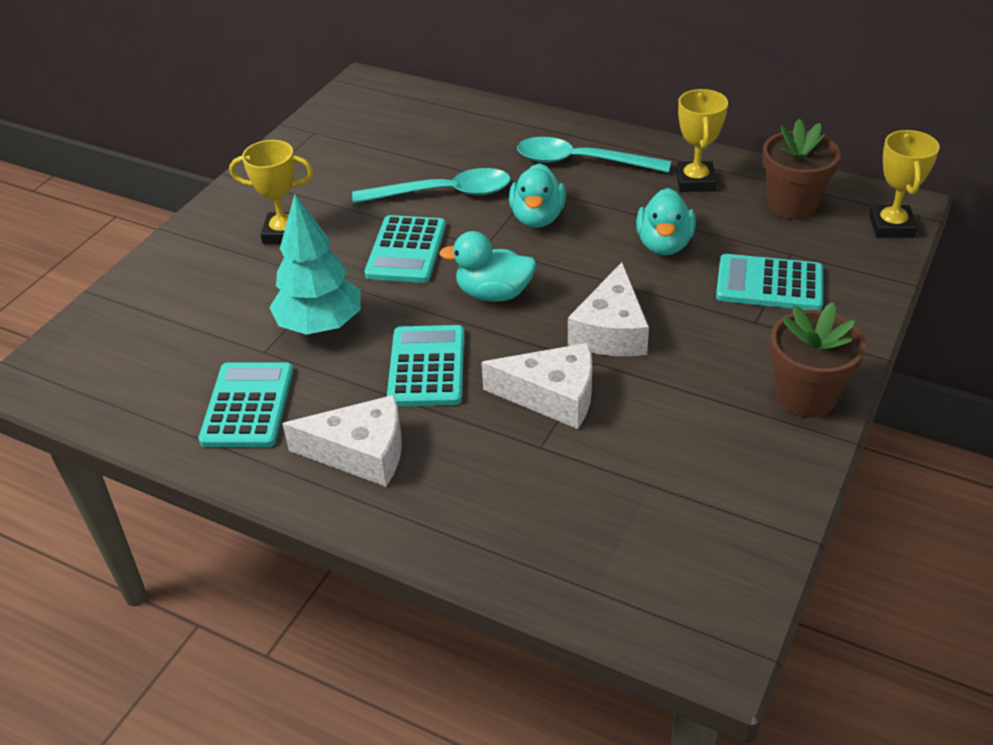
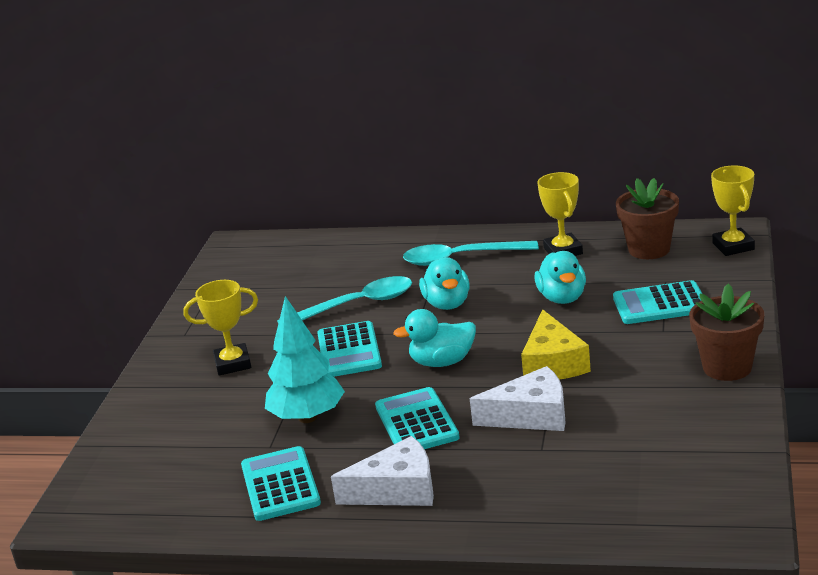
camera: 15 degrees left, 15 degrees down
(611, 331) = (553, 363): white cheese -> yellow cheese

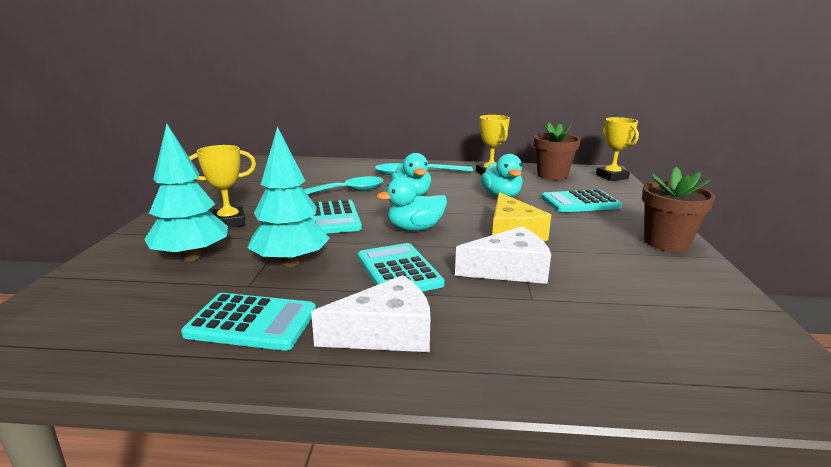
camera: 10 degrees left, 5 degrees down
(207, 415) = (192, 257): none -> turquoise tree
(280, 485) = (252, 322): turquoise calculator -> turquoise calculator turned 120 degrees clockwise

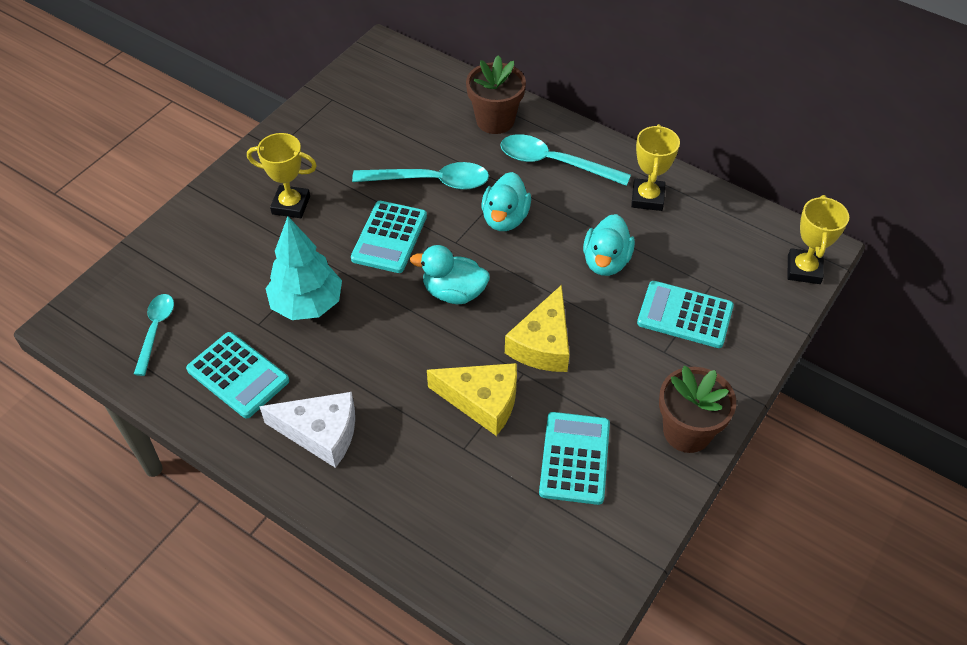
camera: 30 degrees right, 30 degrees up
(120, 320) = (156, 330): none -> turquoise spoon
(192, 257) = (234, 259): turquoise tree -> none
(398, 271) = (386, 358): turquoise calculator -> turquoise calculator (574, 458)
(509, 270) = (482, 401): white cheese -> yellow cheese
(552, 175) = (724, 235): brown flower pot -> brown flower pot (495, 120)

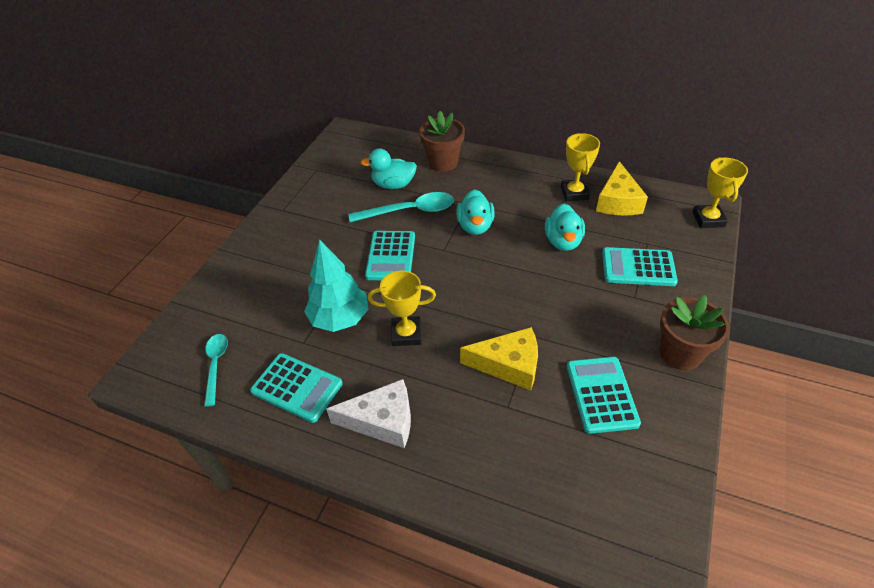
camera: 10 degrees left, 5 degrees down
(291, 205) = (305, 248): yellow trophy -> yellow trophy (406, 334)
(454, 292) = (455, 286): turquoise duck -> turquoise duck (393, 185)
(543, 344) = (539, 310): yellow cheese -> yellow cheese (618, 201)
(554, 163) = (497, 182): turquoise spoon -> none

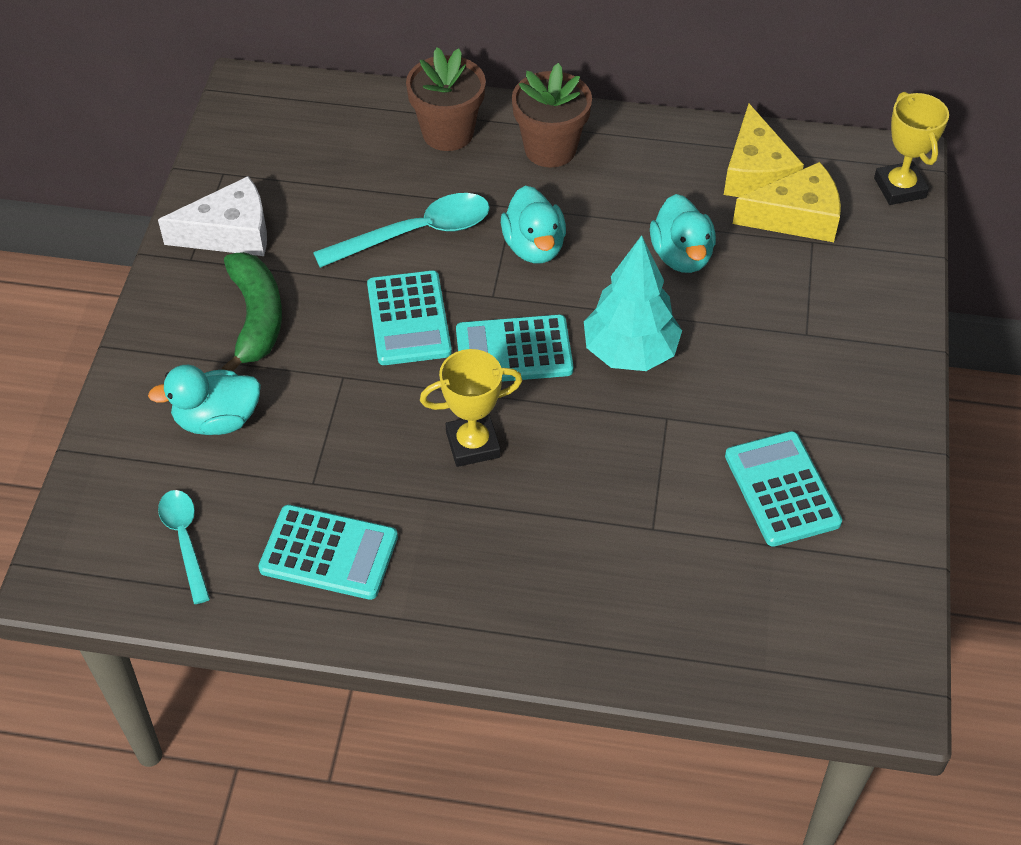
camera: 15 degrees left, 5 degrees up
(305, 245) = (256, 318): none -> green banana
(340, 319) = (359, 436): turquoise tree -> turquoise tree (630, 352)
(382, 421) = (476, 579): white cheese -> white cheese (230, 233)
(393, 185) = (372, 186): turquoise duck -> turquoise duck (217, 420)
(509, 365) = (641, 467): yellow cheese -> yellow cheese (796, 217)
(574, 193) = (683, 166): yellow trophy -> none
(638, 267) = (804, 285): turquoise calculator -> turquoise calculator (514, 351)
(680, 353) = (883, 412): brown flower pot -> brown flower pot (550, 149)

